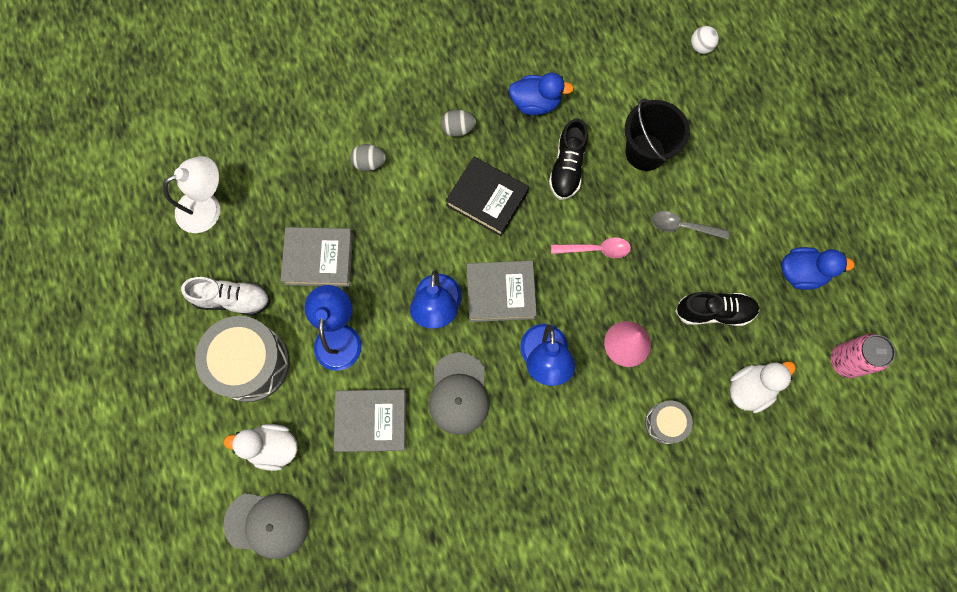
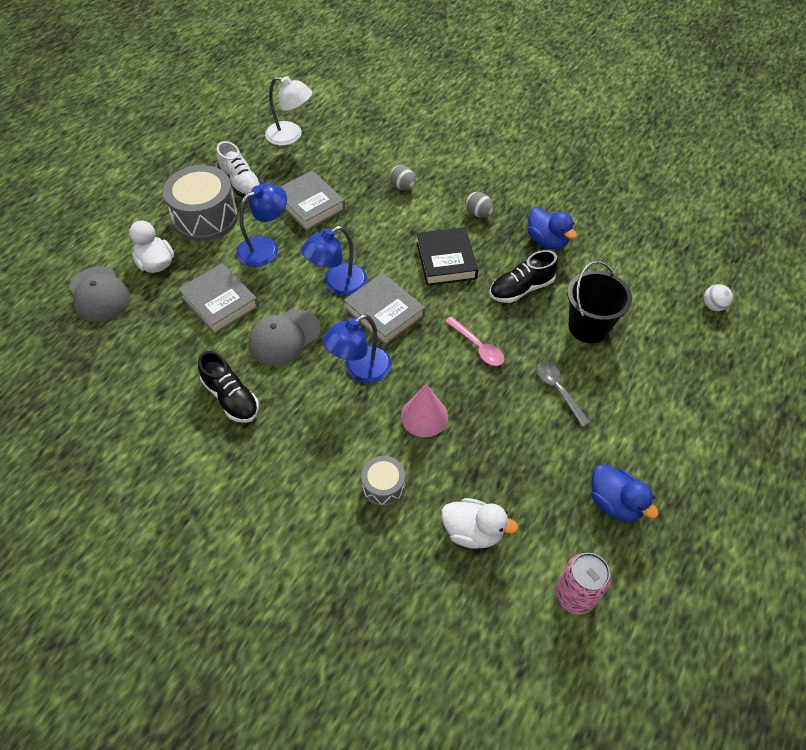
camera: 50 degrees right, 20 degrees down
(714, 312) = (511, 459): black shoe -> black shoe (231, 398)

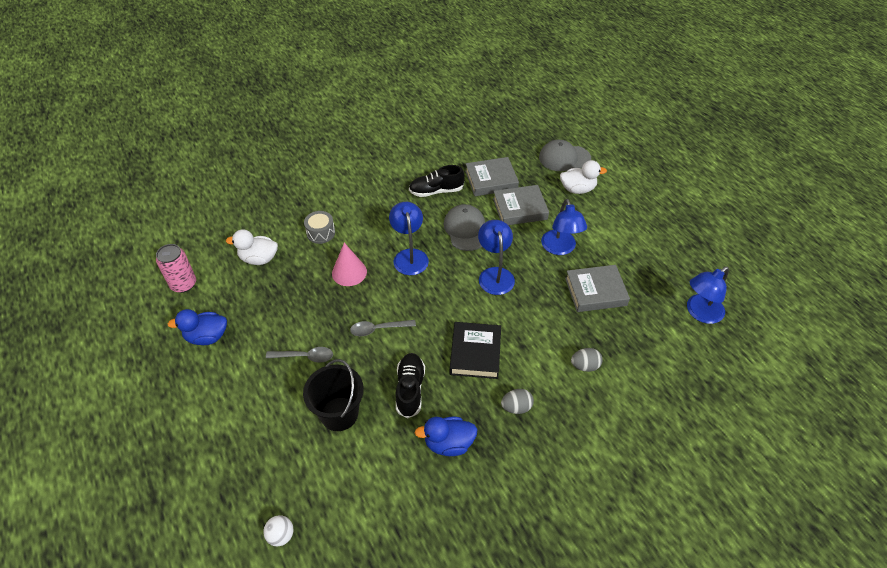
camera: 120 degrees right, 5 degrees down
(206, 217) = (613, 226): grey drum -> none
(241, 183) = (646, 258): white shoe -> none
(291, 136) = (699, 313): white lamp -> blue lamp
(384, 312) = (449, 289): grey book -> grey book (491, 180)
(446, 260) = (475, 353): black book -> black book turned 75 degrees clockwise
(473, 531) = (259, 259): white duck -> white duck turned 45 degrees clockwise
(478, 346) = (378, 329): pink spoon -> grey spoon

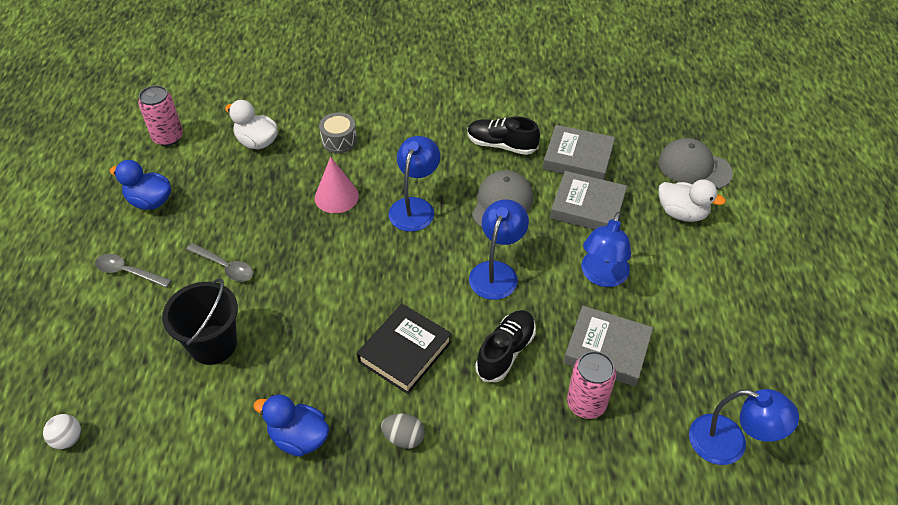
camera: 30 degrees right, 0 degrees up
(378, 329) = (320, 273): grey spoon -> grey spoon (128, 272)
(410, 389) = (303, 356): black shoe -> black shoe (505, 352)
(585, 366) = (523, 432): grey egg -> none
(607, 330) = (586, 403): none -> pink can
(699, 313) = (729, 444): blue lamp -> blue lamp turned 150 degrees counterclockwise

